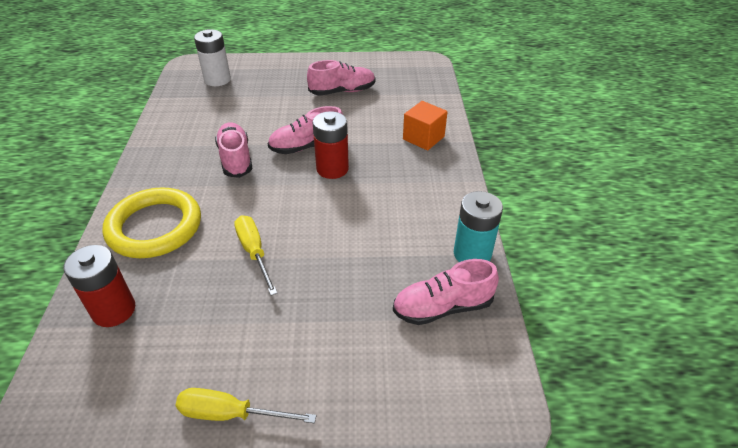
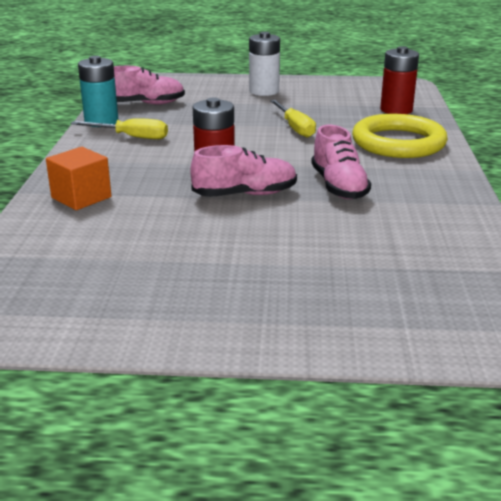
camera: 175 degrees left, 15 degrees down
(217, 80) = (429, 300): white battery -> white battery (264, 91)
(231, 414) = (293, 83): yellow screwdriver -> yellow screwdriver (131, 137)
(342, 91) = (177, 266): pink shoe -> none

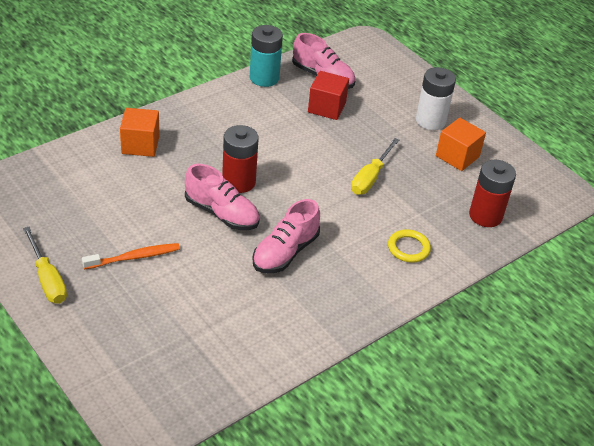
camera: 45 degrees right, 15 degrees up
(131, 137) = (254, 108): yellow screwdriver -> yellow screwdriver (47, 279)
(184, 114) = (326, 107): none -> red cube
(241, 257) = (134, 257): none -> orange toothbrush
(317, 97) = (457, 156): none -> orange cube
(398, 143) = (408, 248): yellow ring -> yellow ring, size x0.47

